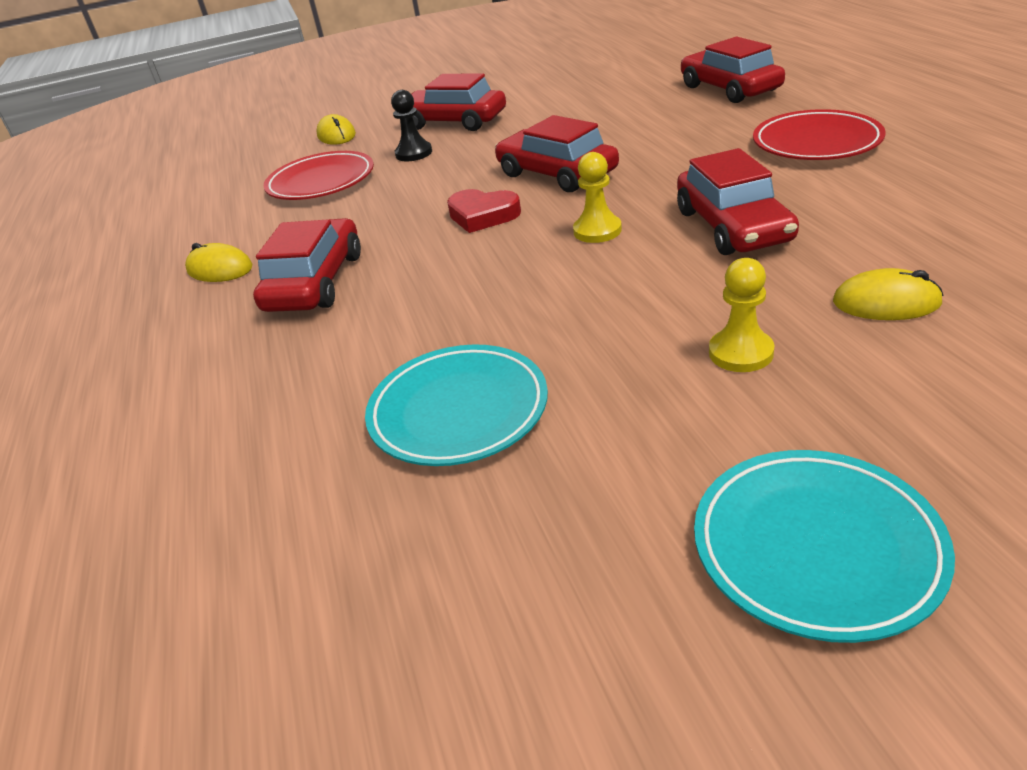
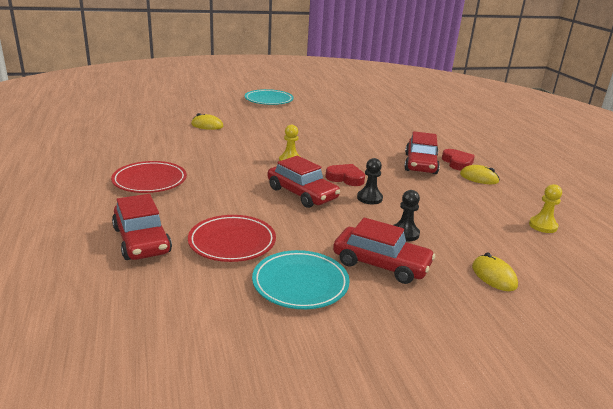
camera: 175 degrees right, 10 degrees down
(227, 304) = (457, 162): none -> red heart
(321, 182) = (464, 222): red plate -> red plate (232, 242)
(447, 188) = (369, 198): none -> black pawn
(458, 411) = (347, 124): turquoise plate -> turquoise plate (300, 283)
(732, 226) = (232, 152): red car -> none
(741, 353) = (260, 123): yellow pawn -> yellow pawn (543, 226)

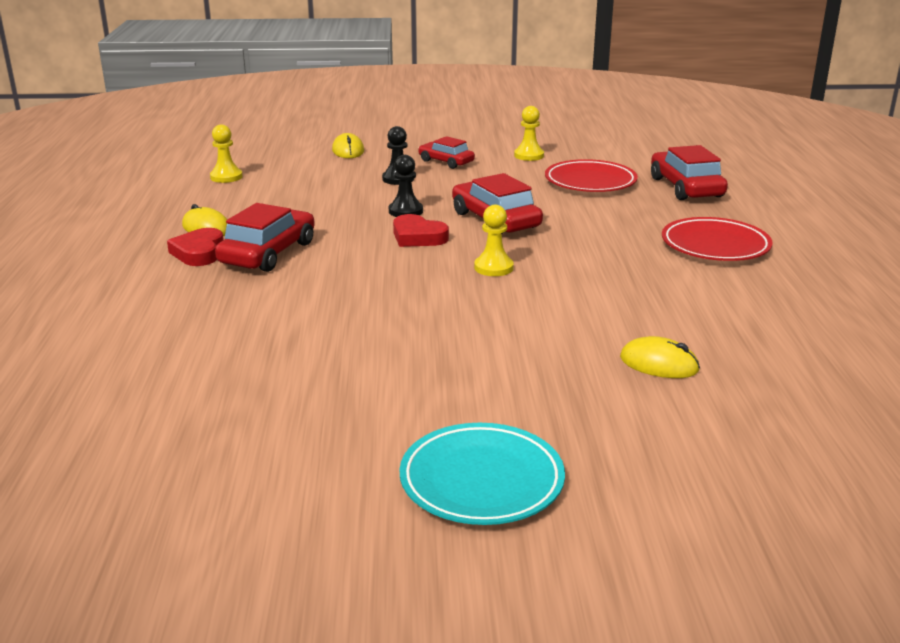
camera: 165 degrees left, 0 degrees up
(300, 283) = (529, 155): turquoise plate -> yellow pawn
(381, 264) = (446, 162): red car -> red car, size x0.62

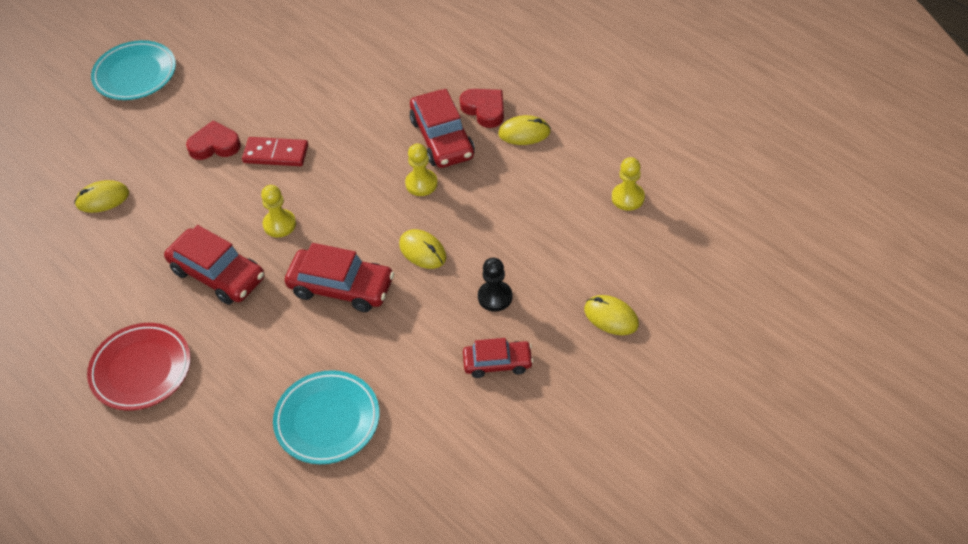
camera: 140 degrees right, 25 degrees up
(405, 211) = (422, 251): black pawn -> yellow mouse
(418, 237) = (371, 224): red heart -> red heart (214, 145)
(425, 311) = (276, 154): none -> red domino
(529, 155) = (438, 440): yellow pawn -> yellow pawn (421, 183)
(590, 182) = (327, 420): red plate -> turquoise plate
(686, 187) = (229, 475): red car -> red car (217, 274)

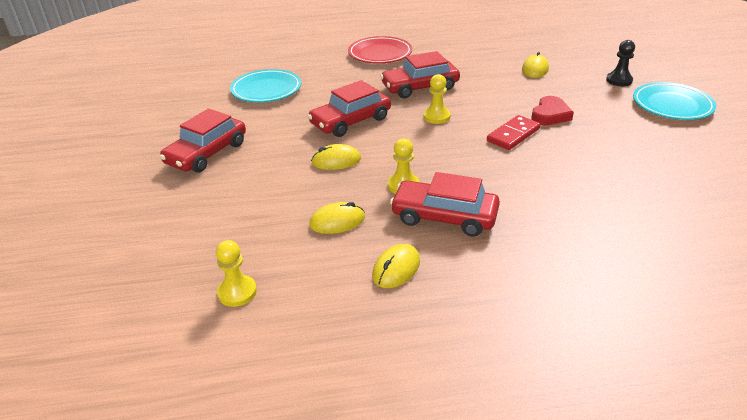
camera: 125 degrees right, 15 degrees down
(484, 109) = (456, 258): red heart -> none
(495, 297) = (253, 173): black pawn -> black pawn (619, 80)
(497, 363) = (207, 153): red car -> red car, size x1.60
(611, 317) = (156, 216): yellow mouse -> yellow mouse (337, 221)

